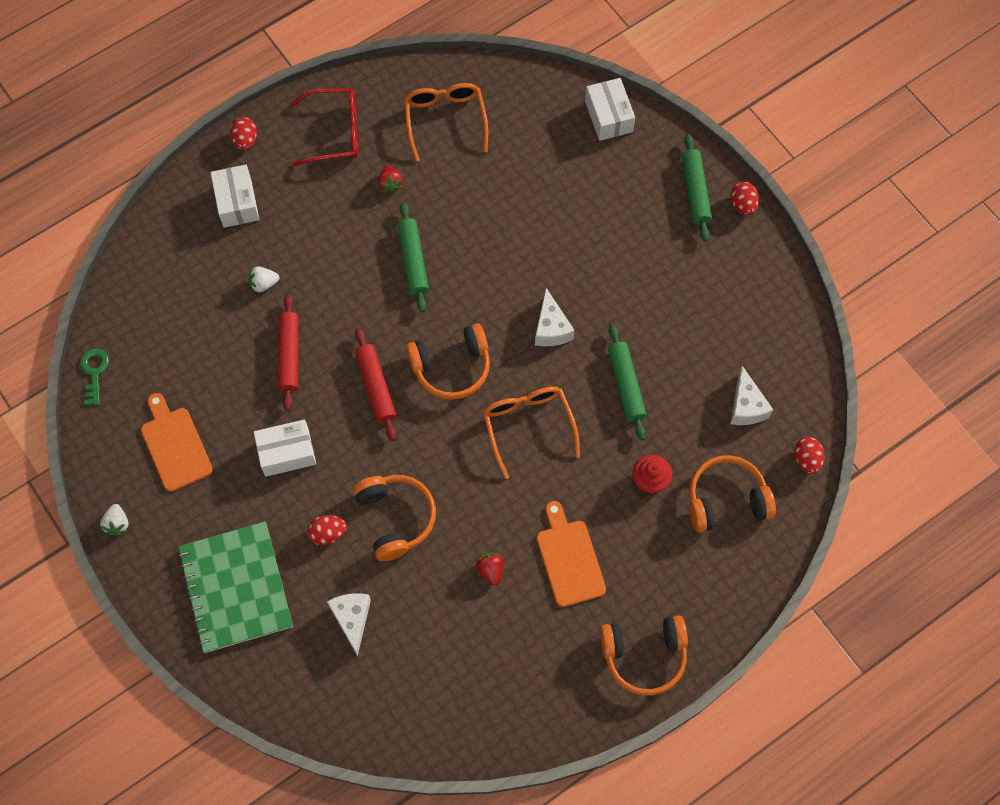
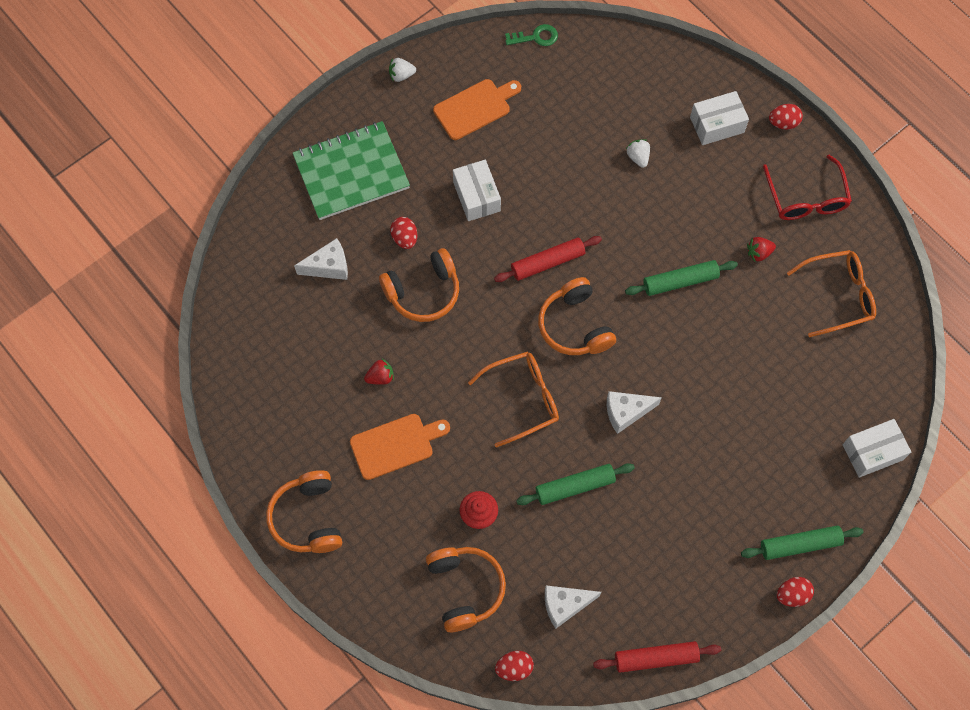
camera: 85 degrees right, 0 degrees up
(289, 355) = (570, 187): red rolling pin -> red rolling pin (656, 658)

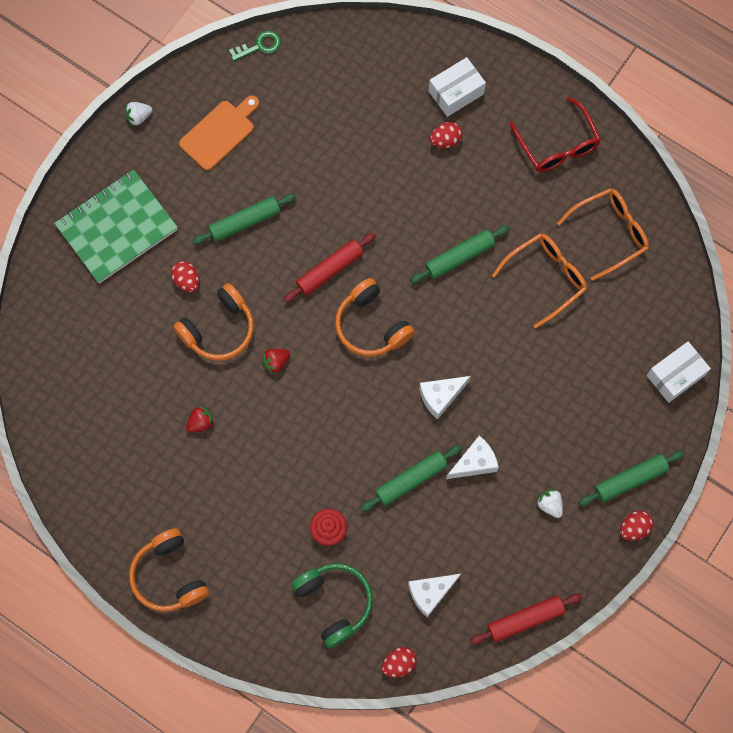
camera: 15 degrees left, 5 degrees up
(329, 266) = (121, 327): white cheese -> white cheese (474, 462)
(395, 445) = (233, 484): orange cutting board -> none
(465, 588) = (334, 602): orange headphones -> green headphones
(476, 196) = (245, 222): white box -> green rolling pin
(522, 399) = (340, 409): orange glasses -> orange glasses (545, 278)
(638, 157) = (389, 144): white strawberry -> white strawberry (549, 505)
(758, 253) = (526, 210): red strawberry -> red strawberry (276, 362)
(783, 123) = (518, 75): red egg -> red egg (445, 140)

